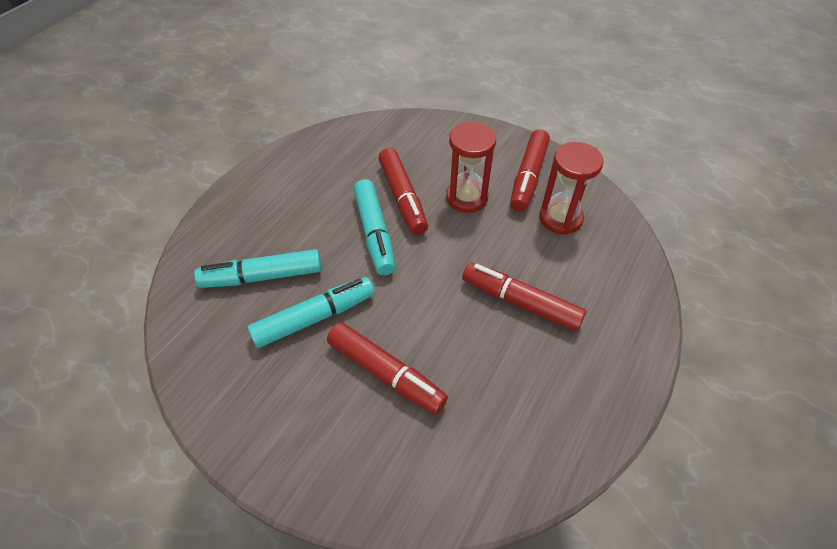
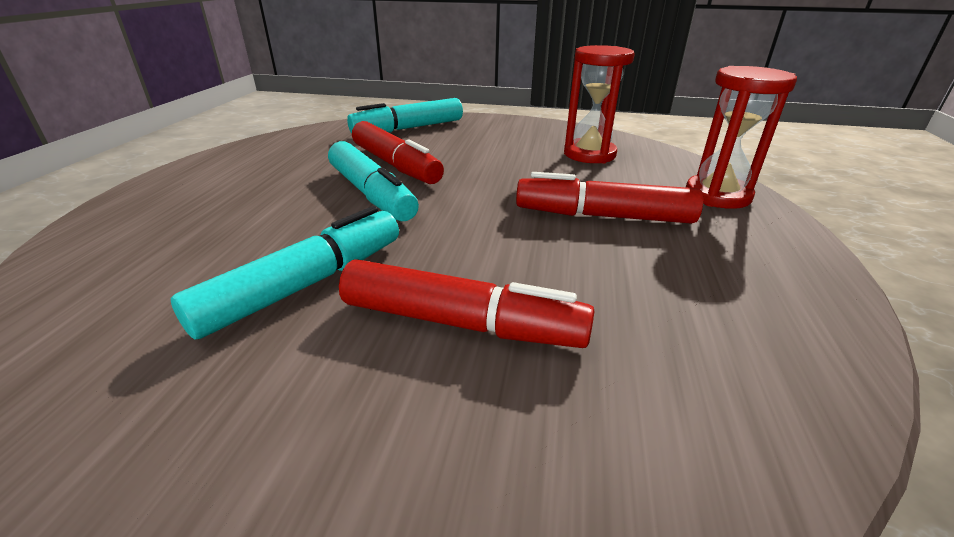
camera: 20 degrees left, 20 degrees down
(262, 276) = (199, 258): turquoise marker -> turquoise marker (408, 128)
(466, 198) = (474, 155): red hourglass -> red hourglass (717, 195)
(528, 177) = (531, 136): red marker -> none

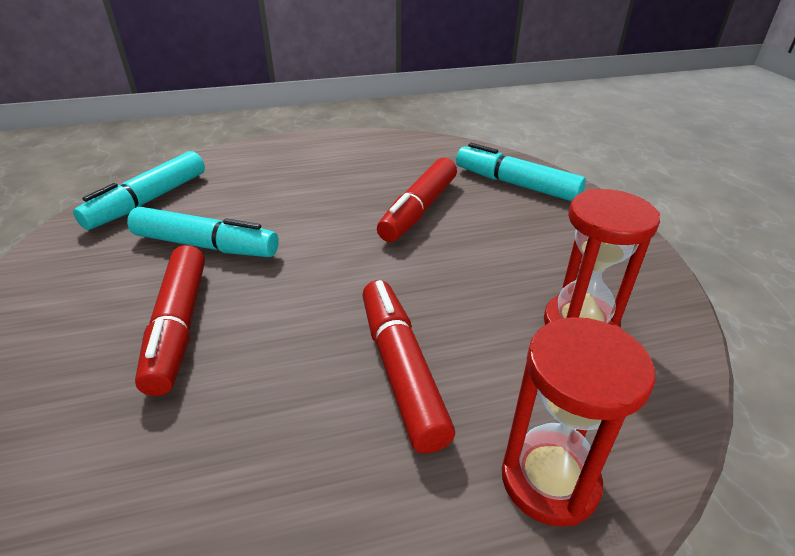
camera: 65 degrees right, 5 degrees up
(371, 194) = (351, 219): turquoise marker -> turquoise marker (148, 201)

